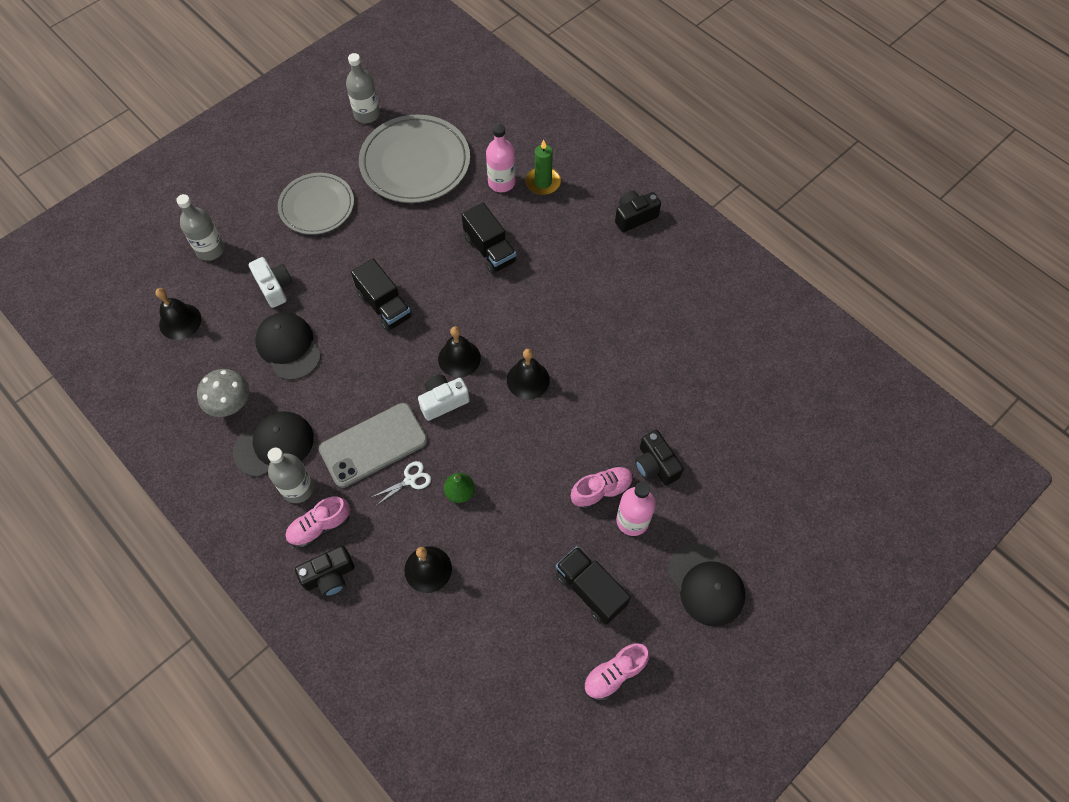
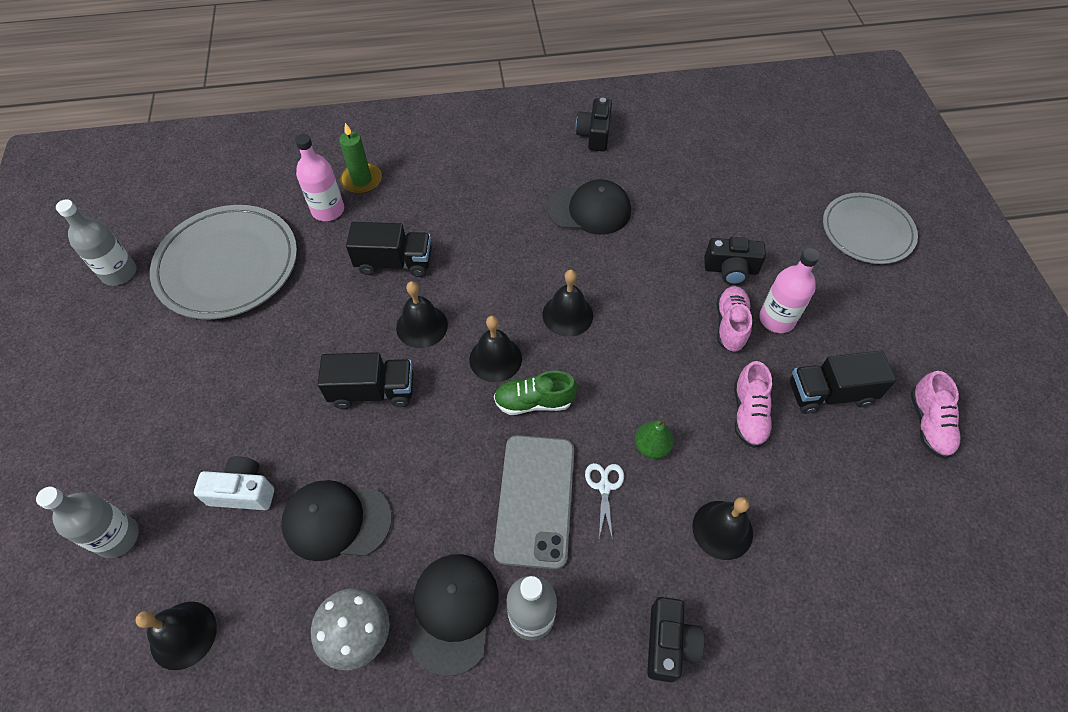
camera: 55 degrees left, 5 degrees down
(317, 206) = (181, 386): grey plate -> grey plate (867, 231)
(320, 527) = (599, 619): pink shoe -> pink shoe (749, 414)
(443, 401) = (534, 402): white camera -> green shoe
(452, 299) = (422, 326): none -> black bell
(634, 217) = (465, 140): black camera -> black camera (594, 135)
(706, 585) = (873, 302): black cap -> black cap (589, 210)

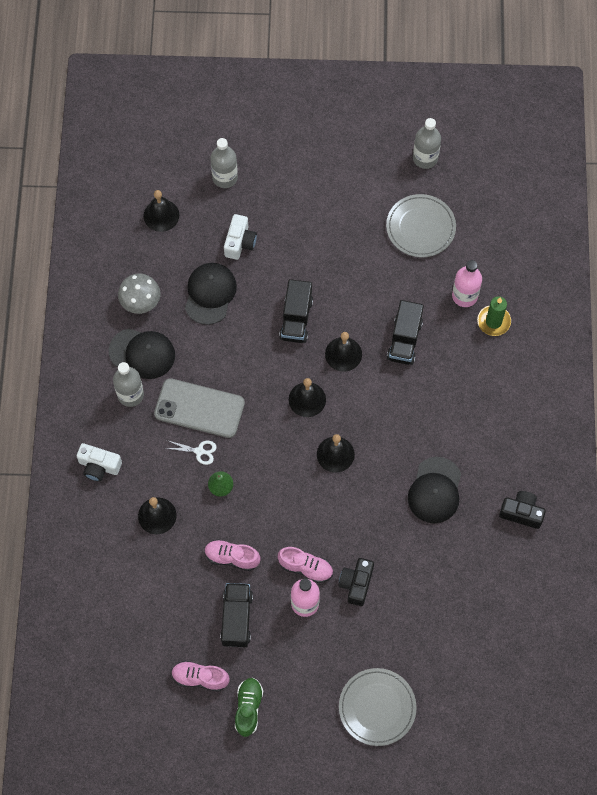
camera: 100 degrees right, 10 degrees up
(227, 265) = (420, 227): grey plate -> grey plate, size x0.67
(534, 402) = (268, 419): green shoe -> green shoe (248, 708)
(669, 643) = (99, 466): black camera -> white camera

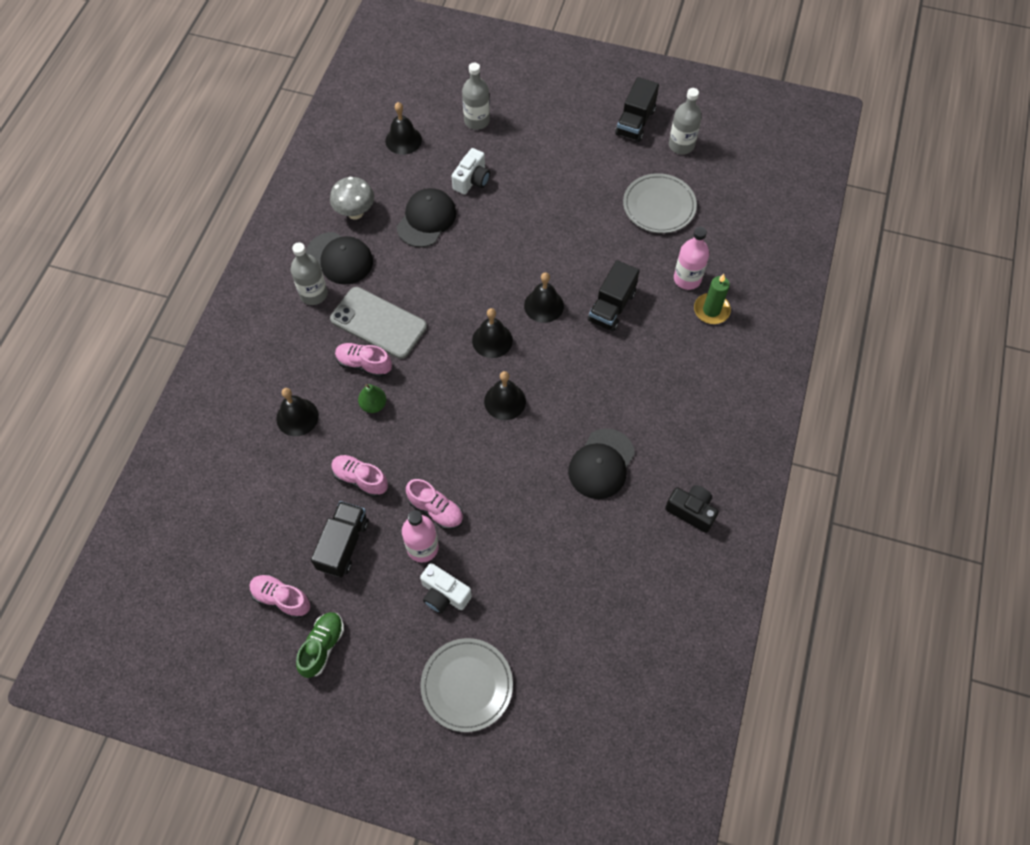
camera: 15 degrees right, 5 degrees down
(99, 466) = (256, 354): white camera -> white camera (444, 594)
(199, 451) = (364, 364): white scissors -> pink shoe
(296, 319) = (505, 262): black truck -> black truck (635, 122)
(356, 584) = (485, 541): black camera -> none

